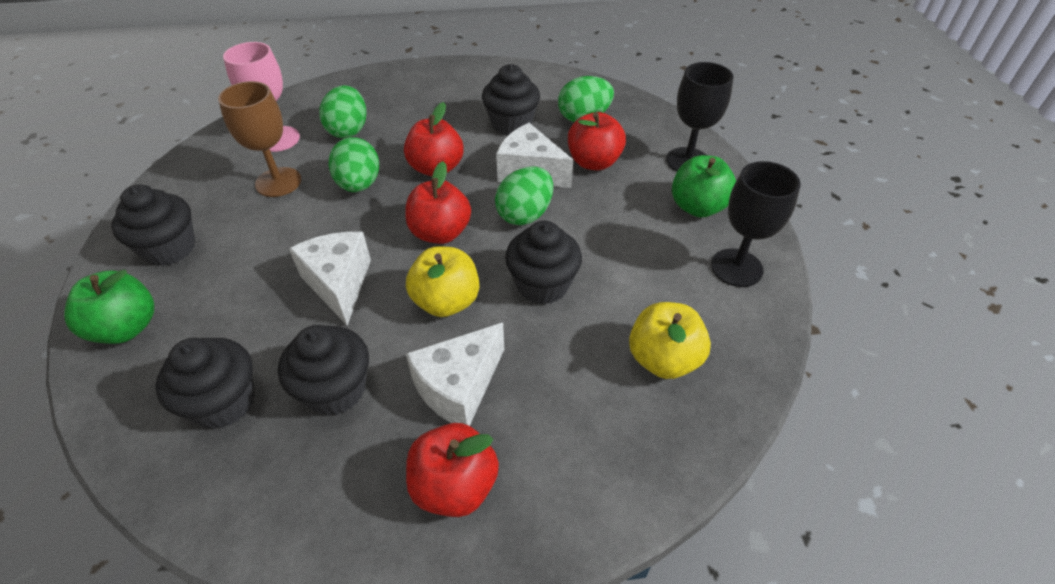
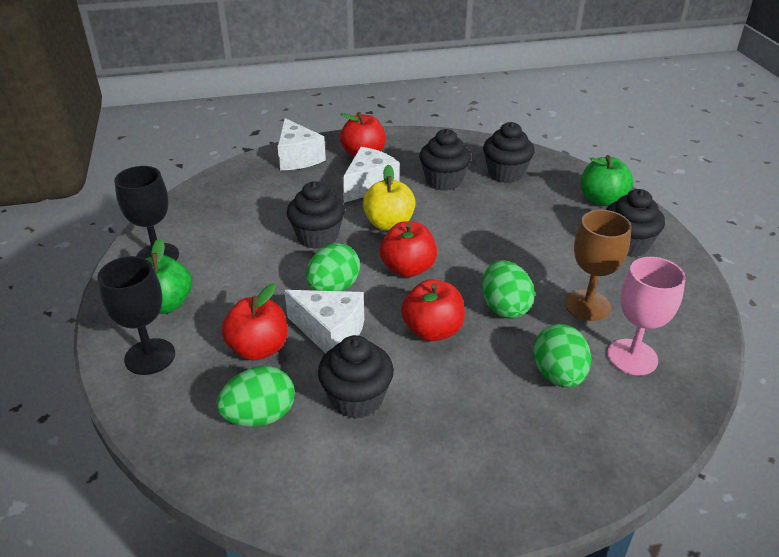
camera: 175 degrees right, 10 degrees down
(339, 284) = (474, 230): white cheese -> white cheese (298, 158)
(663, 359) = (238, 203): yellow apple -> none

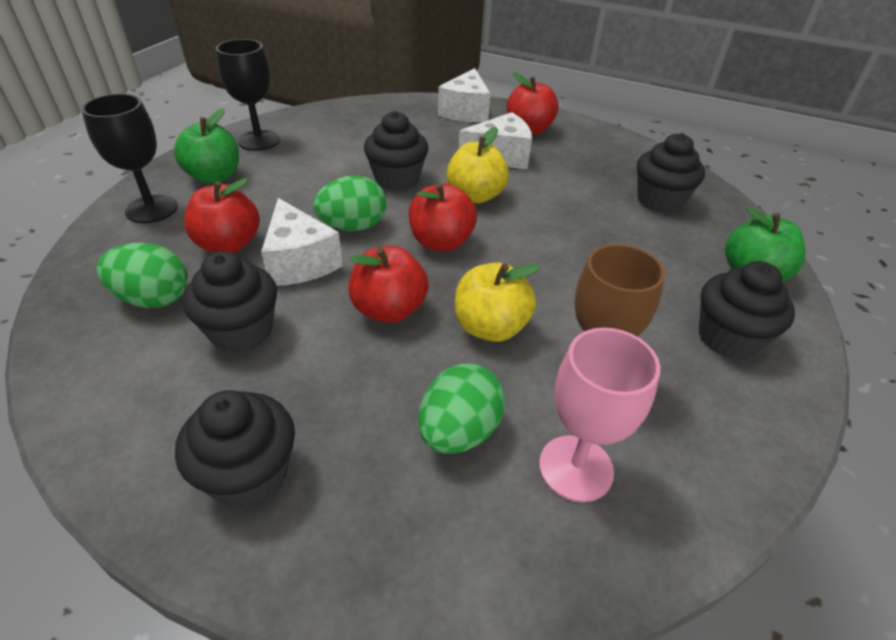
camera: 35 degrees right, 5 degrees up
(443, 181) = (580, 181): black cupcake -> black cupcake (249, 474)
(504, 307) = (490, 327): green egg -> yellow apple

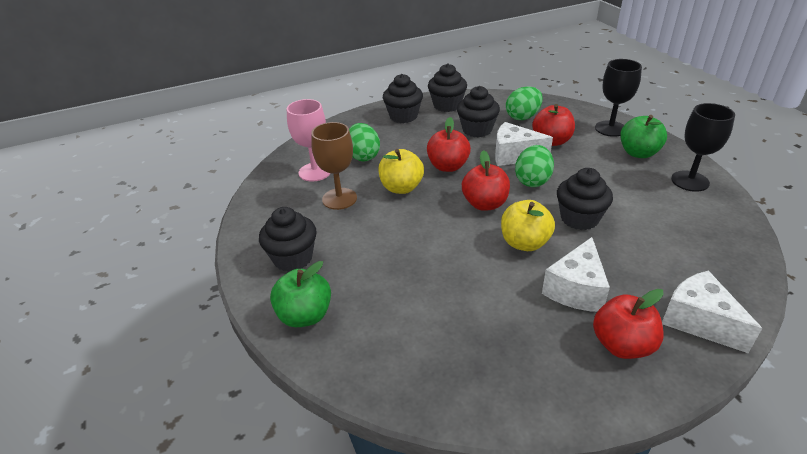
camera: 135 degrees right, 5 degrees down
(659, 201) = (422, 341): black cupcake -> black cupcake (447, 105)

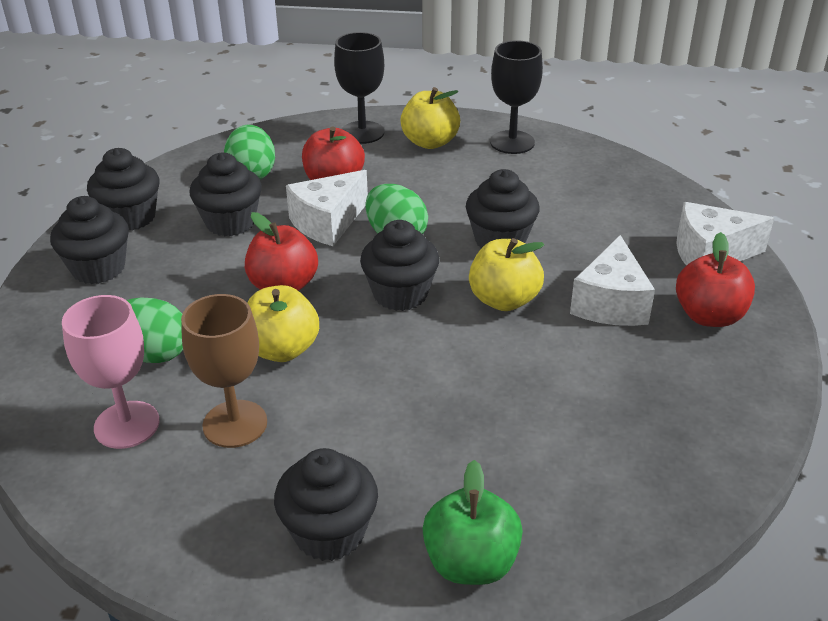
camera: 60 degrees left, 0 degrees up
(485, 204) = (400, 294): red apple -> black cupcake
(576, 289) = (610, 303): white cheese -> white cheese turned 45 degrees clockwise
(638, 153) = (430, 142): green apple -> yellow apple

